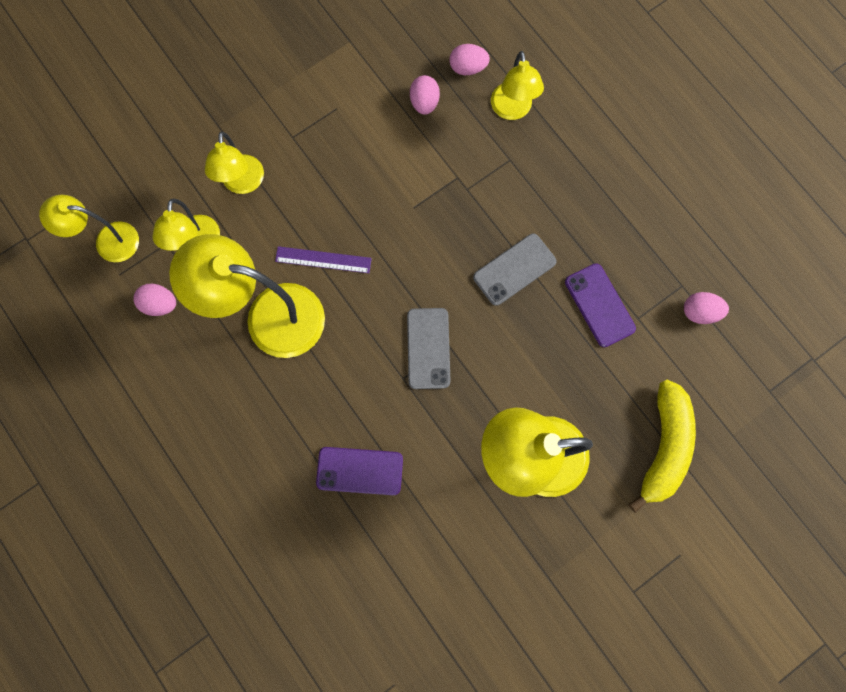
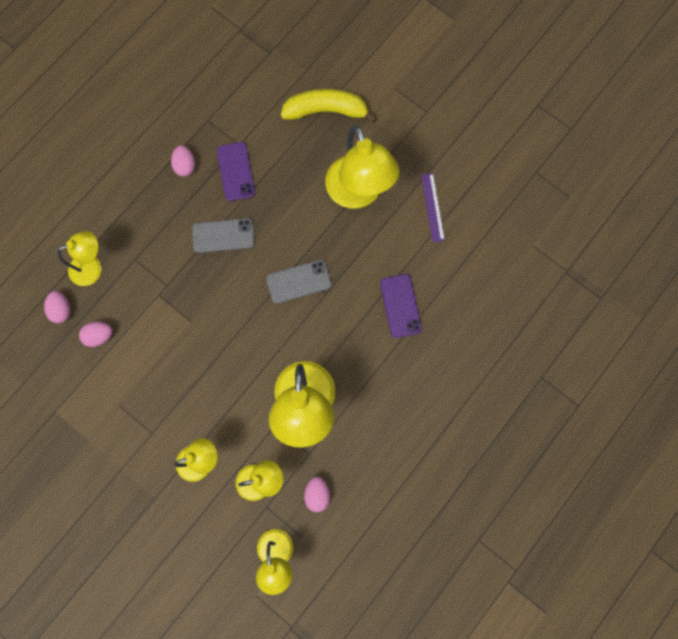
camera: 105 degrees left, 0 degrees up
(323, 259) = (249, 377): purple ruler -> purple ruler (432, 207)
(514, 269) = (223, 235): grey phone -> grey phone turned 45 degrees counterclockwise
(599, 305) = (236, 171): purple phone -> purple phone turned 60 degrees counterclockwise
(699, 312) = (224, 105): pink egg -> pink egg (185, 166)

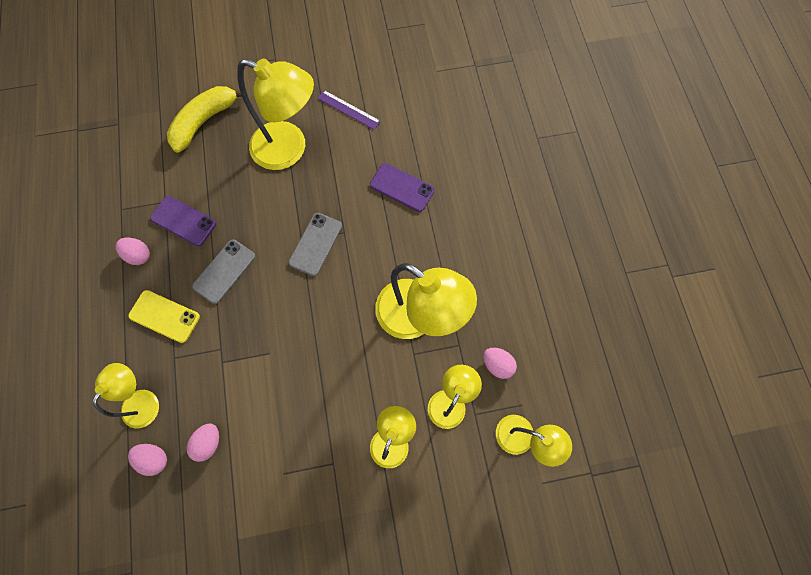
camera: 50 degrees left, 5 degrees down
(157, 225) = (164, 316): none -> yellow phone

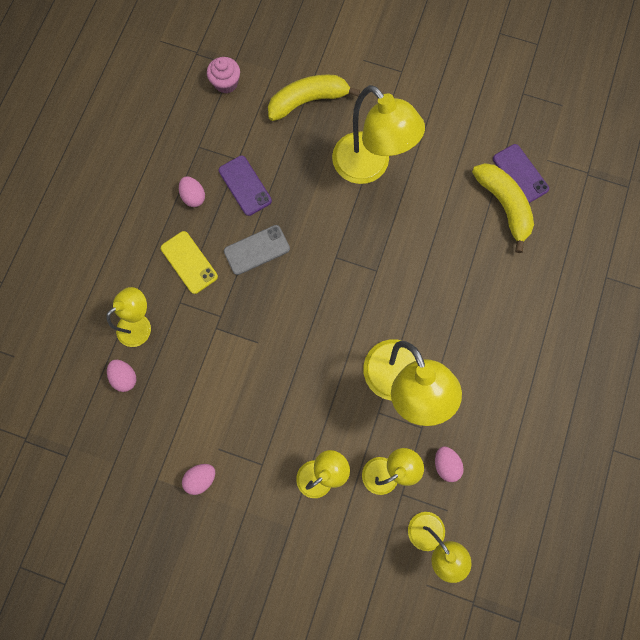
camera: 30 degrees right, 5 degrees up
(119, 142) = (226, 83): none -> pink cupcake
(209, 442) = (173, 389): pink egg -> pink egg (201, 478)
(315, 244) = (346, 268): grey phone -> none
(348, 110) = (442, 156): purple ruler -> none
(402, 187) = (450, 257): purple phone -> purple phone (520, 174)
(422, 124) = (503, 206): none -> yellow banana

